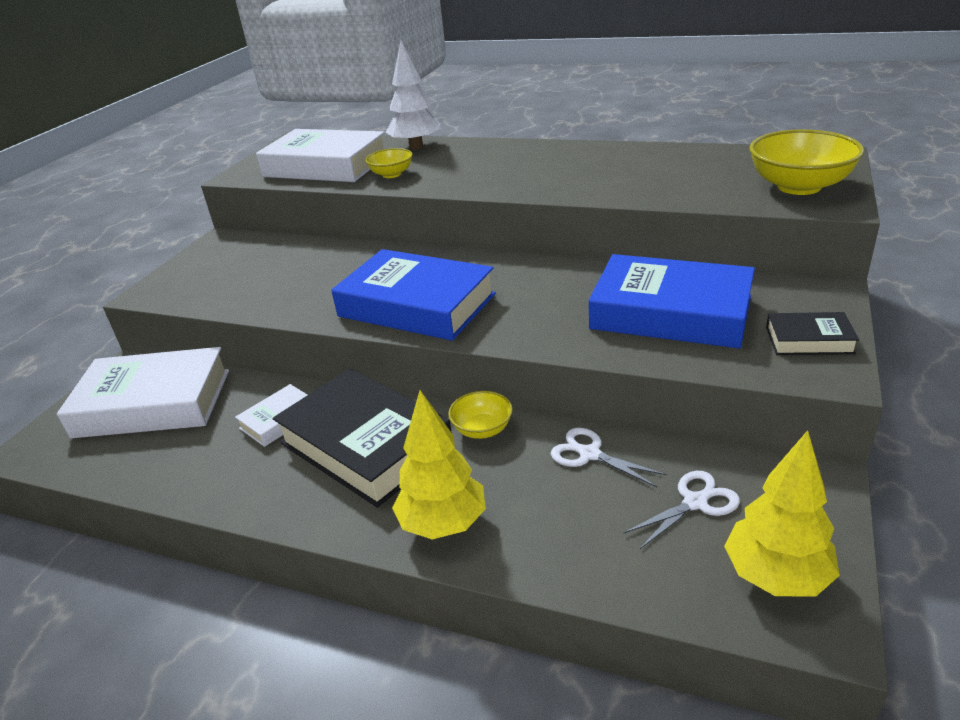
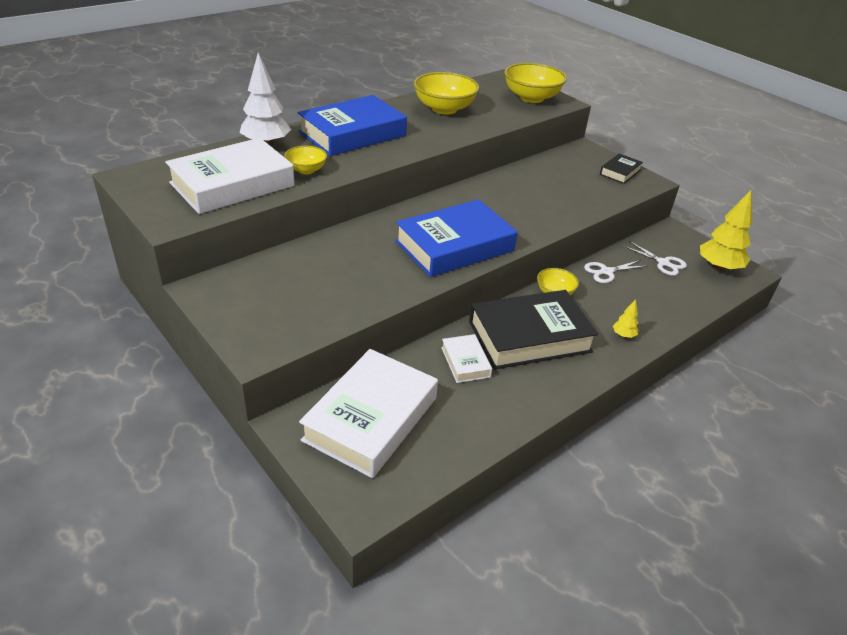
camera: 65 degrees left, 5 degrees up
(443, 524) = (623, 335): yellow tree -> yellow tree, size x0.46
(647, 165) = (444, 109): none -> yellow bowl
(670, 313) = (560, 186): blue book -> blue book (352, 134)
(695, 502) = (663, 263): white scissors -> white scissors turned 135 degrees clockwise

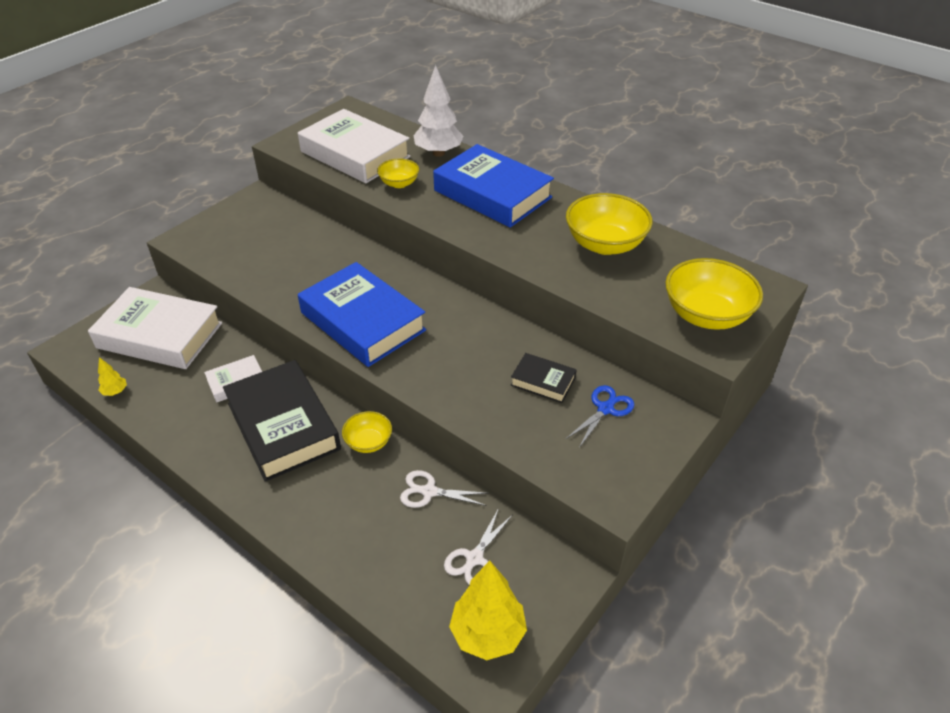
camera: 80 degrees right, 5 degrees up
(574, 168) = (605, 409): none -> blue scissors
(606, 272) = (429, 492): white scissors -> white scissors turned 45 degrees counterclockwise
(620, 172) = (623, 462): black book -> black book (543, 381)
(623, 335) = (300, 511): yellow tree -> yellow tree (115, 392)

